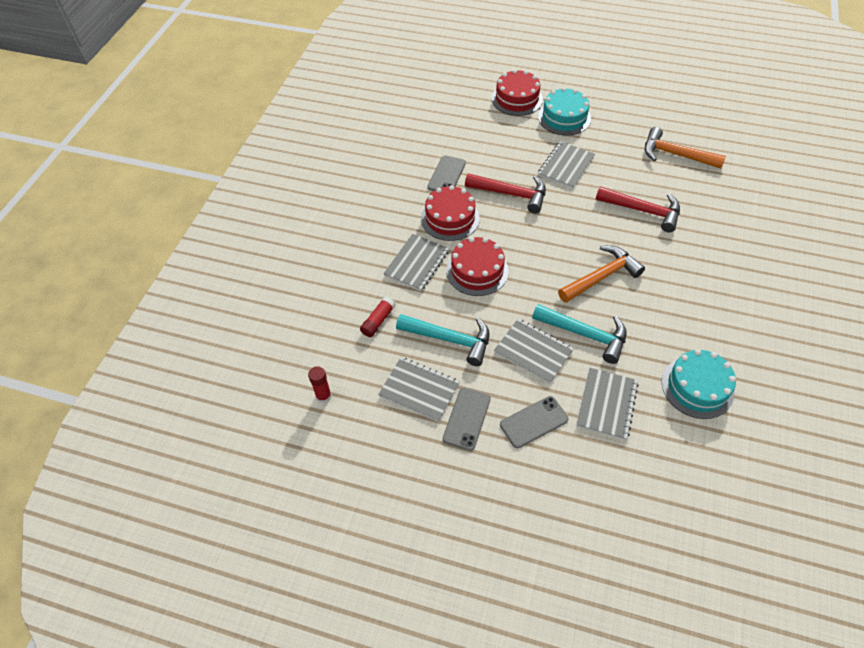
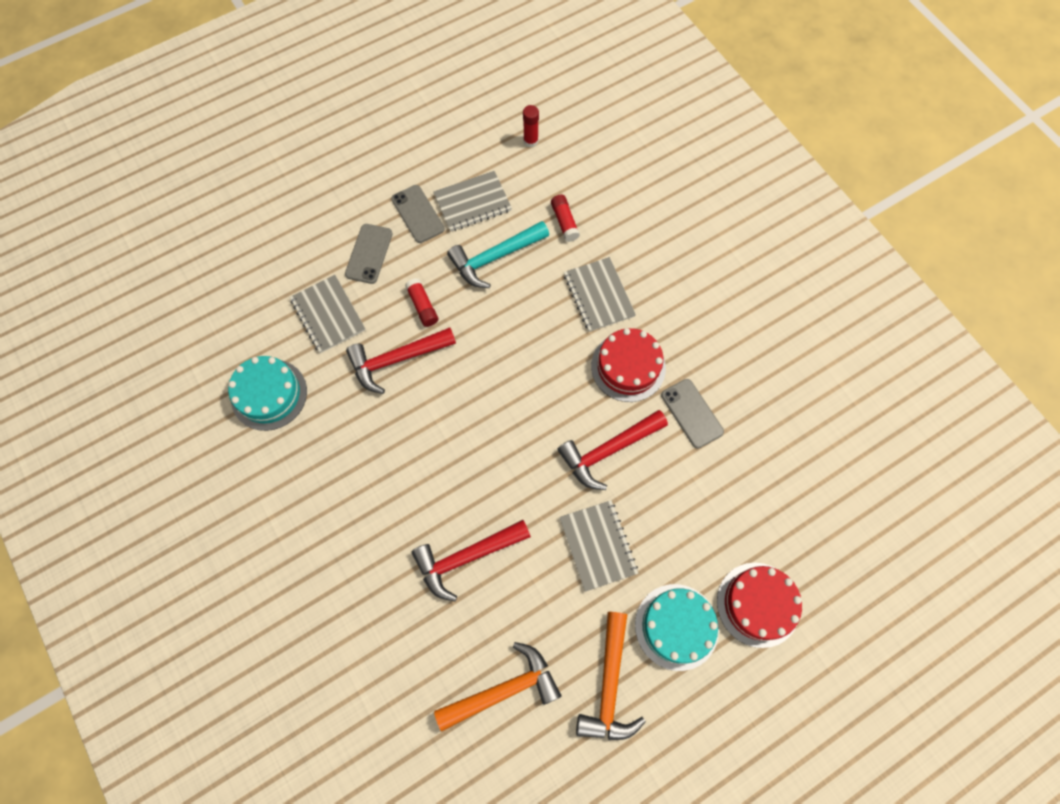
camera: 130 degrees right, 15 degrees up
(477, 271) = (543, 336): red cake -> none
(533, 352) = (422, 306): grey notebook -> red glue stick
(585, 334) = (397, 360): turquoise hammer -> red hammer
(601, 276) = (435, 432): orange hammer -> orange hammer (609, 685)

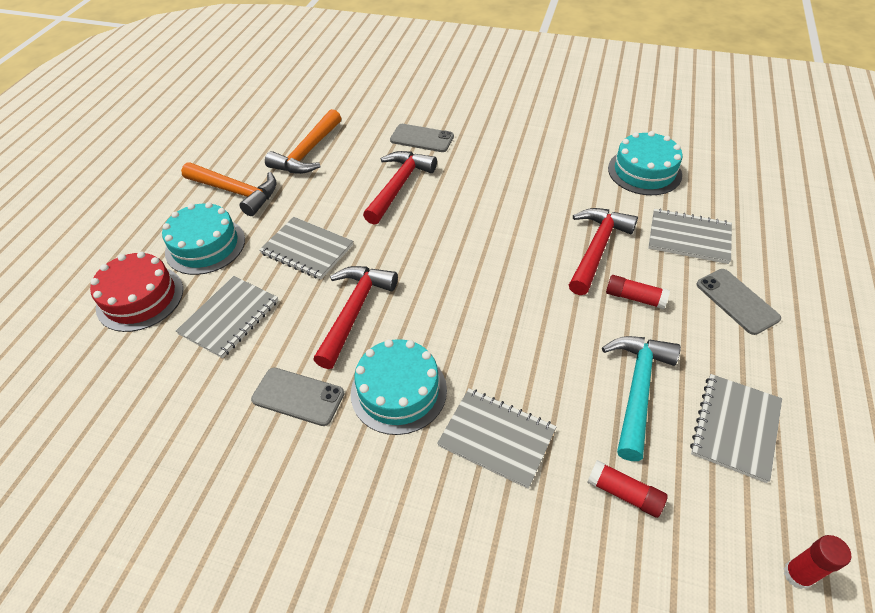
camera: 140 degrees right, 20 degrees down
(418, 214) = (759, 369): grey phone -> grey phone (422, 138)
(609, 685) = (236, 192): orange hammer -> orange hammer turned 150 degrees clockwise
(628, 367) = (398, 391): red cake -> turquoise cake
(699, 522) = (229, 317): none -> grey notebook

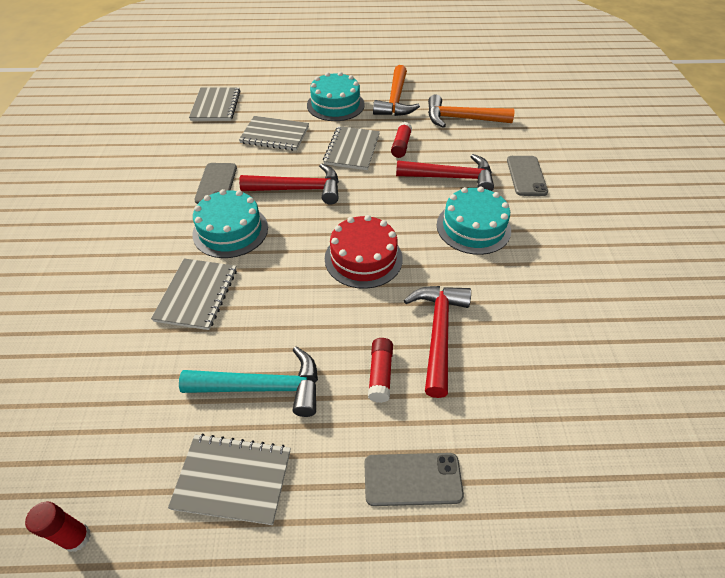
camera: 70 degrees right, 0 degrees up
(140, 298) = (279, 96): red cake -> red cake (363, 258)
(596, 249) = (438, 333): red hammer -> red hammer turned 90 degrees counterclockwise
(624, 493) = (153, 387): red glue stick -> red glue stick (401, 146)
(644, 171) = (597, 364): turquoise cake -> turquoise cake (473, 227)
(689, 238) = (499, 421): grey notebook -> grey notebook (215, 106)
(737, 301) = (412, 479): grey phone -> grey phone turned 45 degrees clockwise

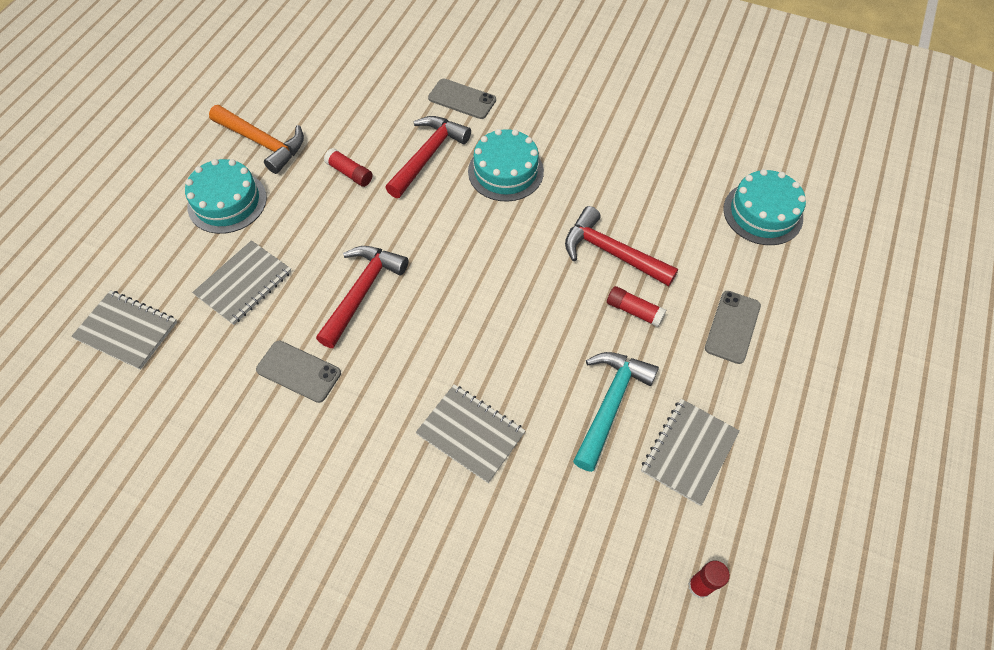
camera: 65 degrees left, 10 degrees up
(230, 230) = (390, 377): turquoise cake -> turquoise cake (762, 213)
(352, 149) = (326, 218): grey notebook -> none
(363, 258) = (497, 272): red cake -> none
(461, 119) = (341, 103): orange hammer -> none

